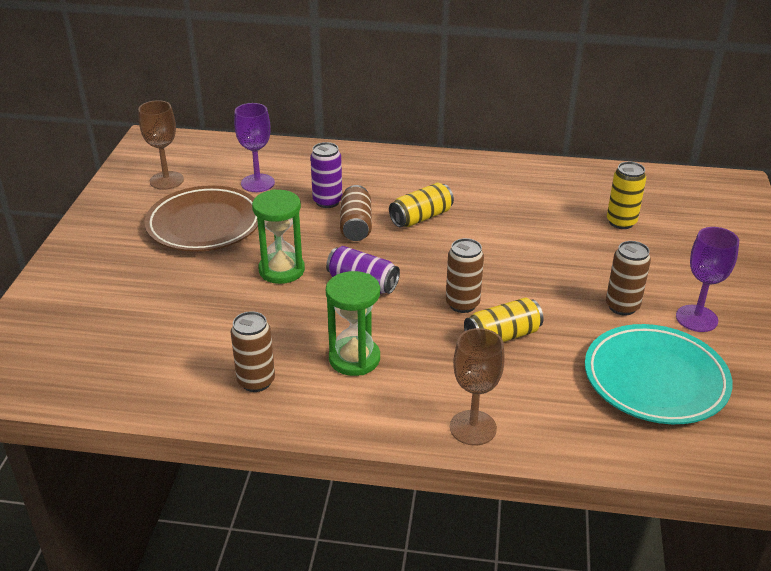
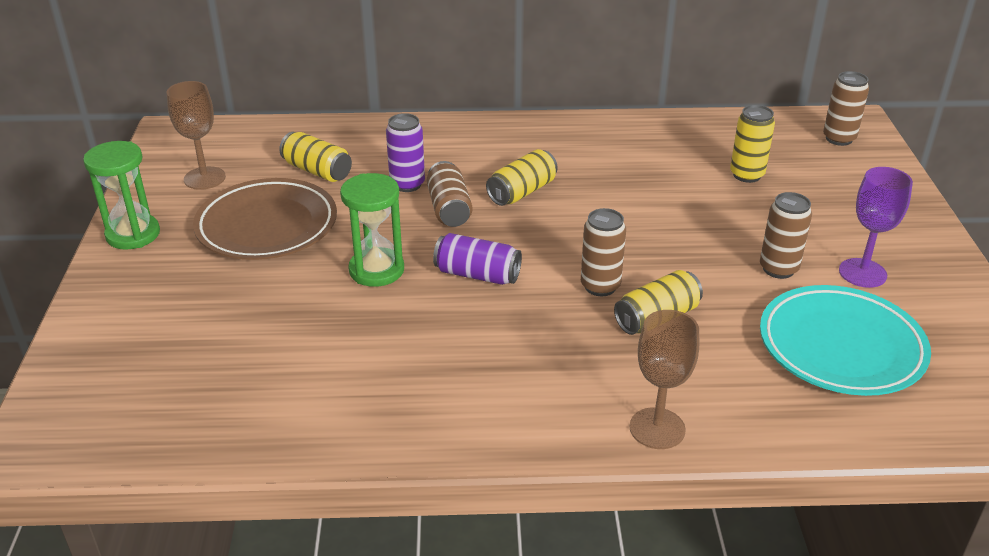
camera: 10 degrees left, 0 degrees up
(256, 381) = (385, 406): brown can -> brown can (839, 139)
(257, 183) = (317, 171): purple goblet -> yellow can
(354, 359) = (494, 365): green hourglass -> green hourglass (133, 234)

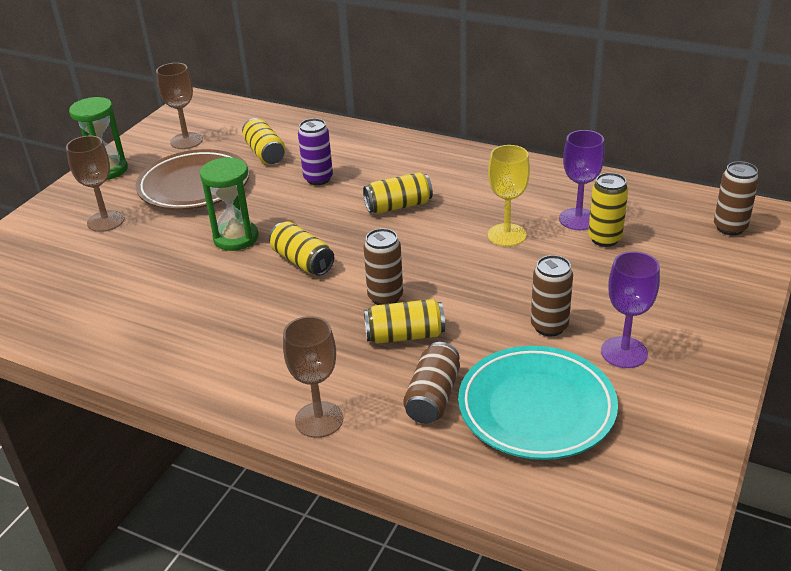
camera: 30 degrees right, 0 degrees up
(192, 293) = (105, 221): none -> brown goblet
(449, 209) = (331, 205): brown can -> brown can (433, 397)
(477, 275) = (302, 261): purple can -> yellow can
(656, 194) = (506, 235): none -> yellow goblet
(706, 163) = (578, 219): none -> purple goblet

